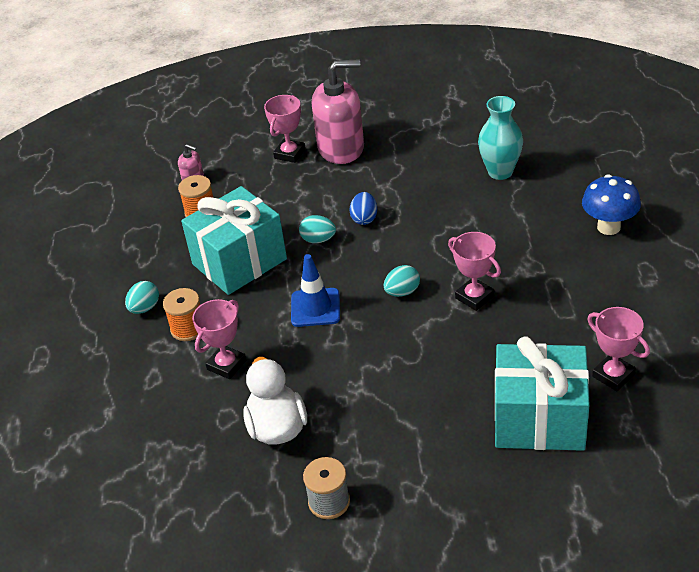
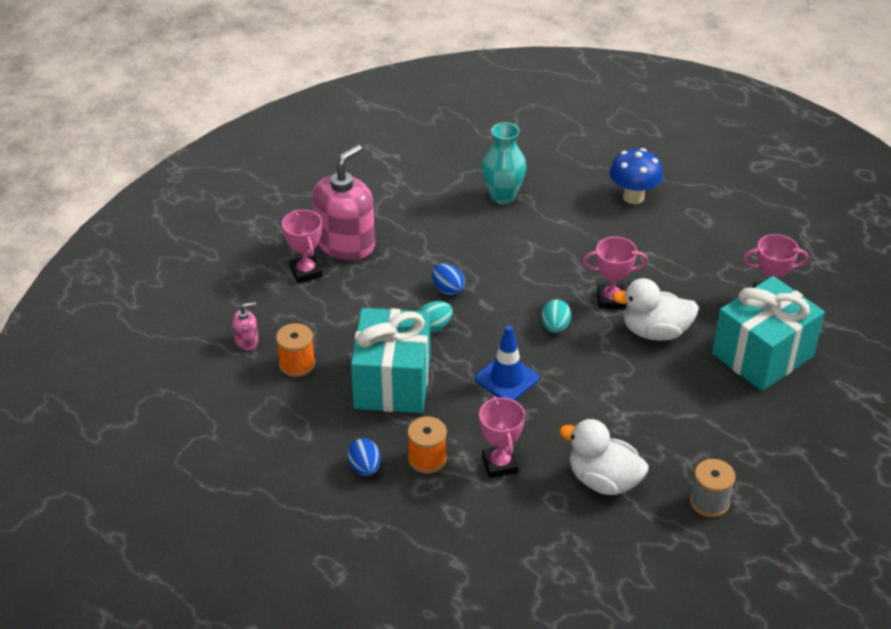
camera: 50 degrees left, 0 degrees up
(145, 308) = (365, 468): turquoise egg -> blue egg
(474, 343) = (655, 332): none -> white duck

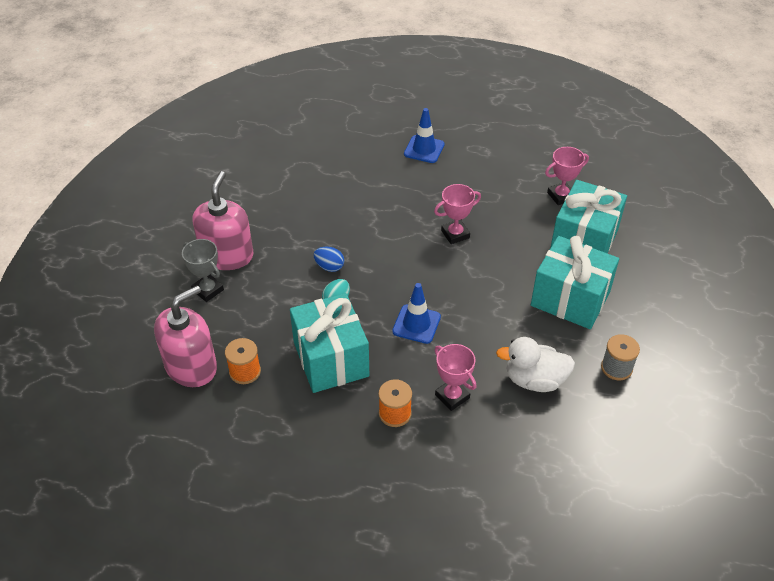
camera: 25 degrees left, 5 degrees up
(247, 341) = (191, 366): pink soap dispenser -> pink soap dispenser, size x2.31
(306, 272) = (208, 290): pink trophy -> grey trophy
(365, 468) = (350, 440): blue egg -> none
(503, 196) = (328, 178): turquoise vase -> none
(555, 327) = (428, 270): turquoise egg -> none
(633, 197) = (424, 149): blue mushroom -> blue traffic cone
(655, 332) = (500, 248): white duck -> none
(702, 412) = (570, 299): none -> turquoise gift

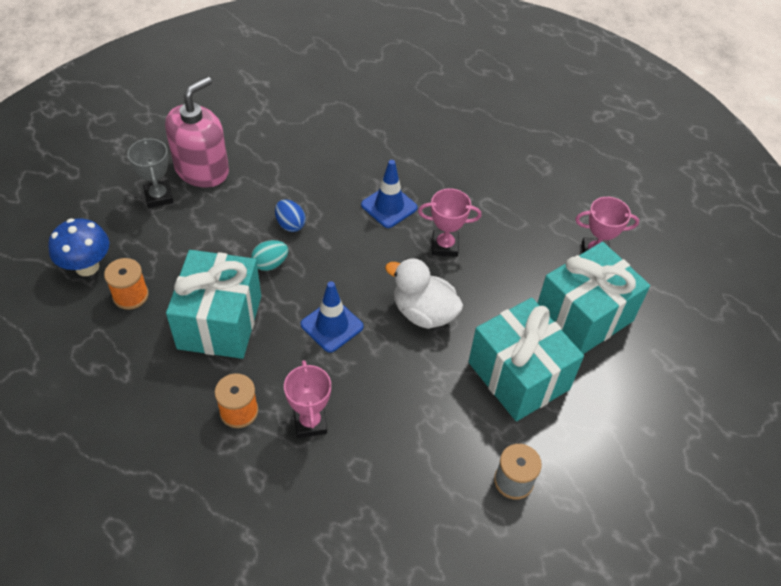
camera: 25 degrees right, 5 degrees up
(191, 366) = (87, 267): pink soap dispenser -> blue mushroom
(424, 149) = (480, 140): blue traffic cone -> blue traffic cone (389, 206)
(534, 380) = (410, 448): white duck -> white duck (423, 312)

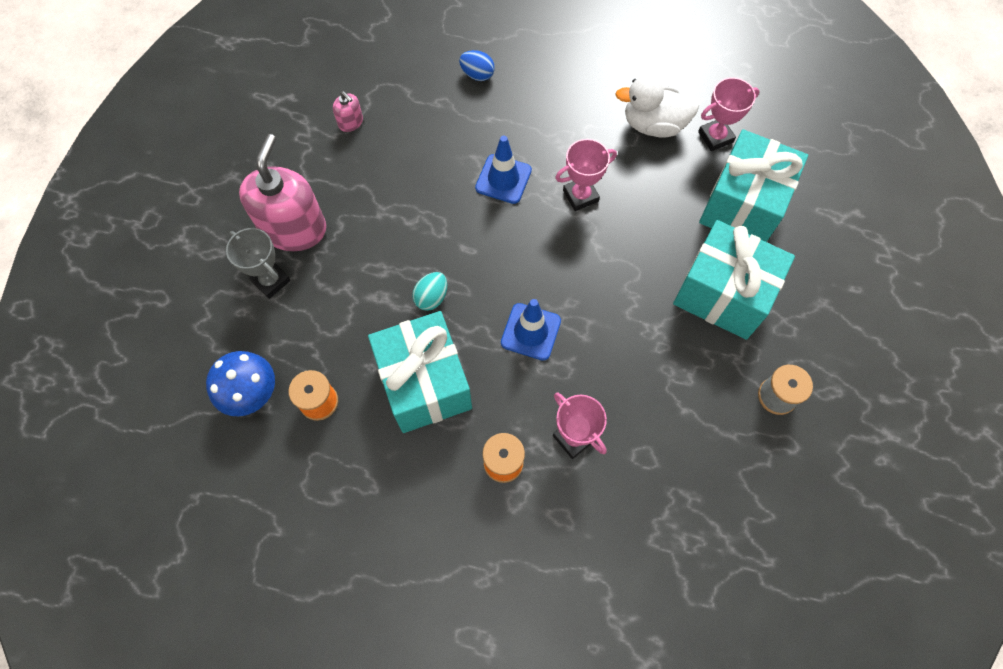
camera: 25 degrees left, 15 degrees up
(290, 224) = (422, 245): blue egg -> blue egg (477, 74)
(298, 117) = (350, 122): none -> pink soap dispenser
(423, 312) = (604, 275): white duck -> white duck (653, 125)

